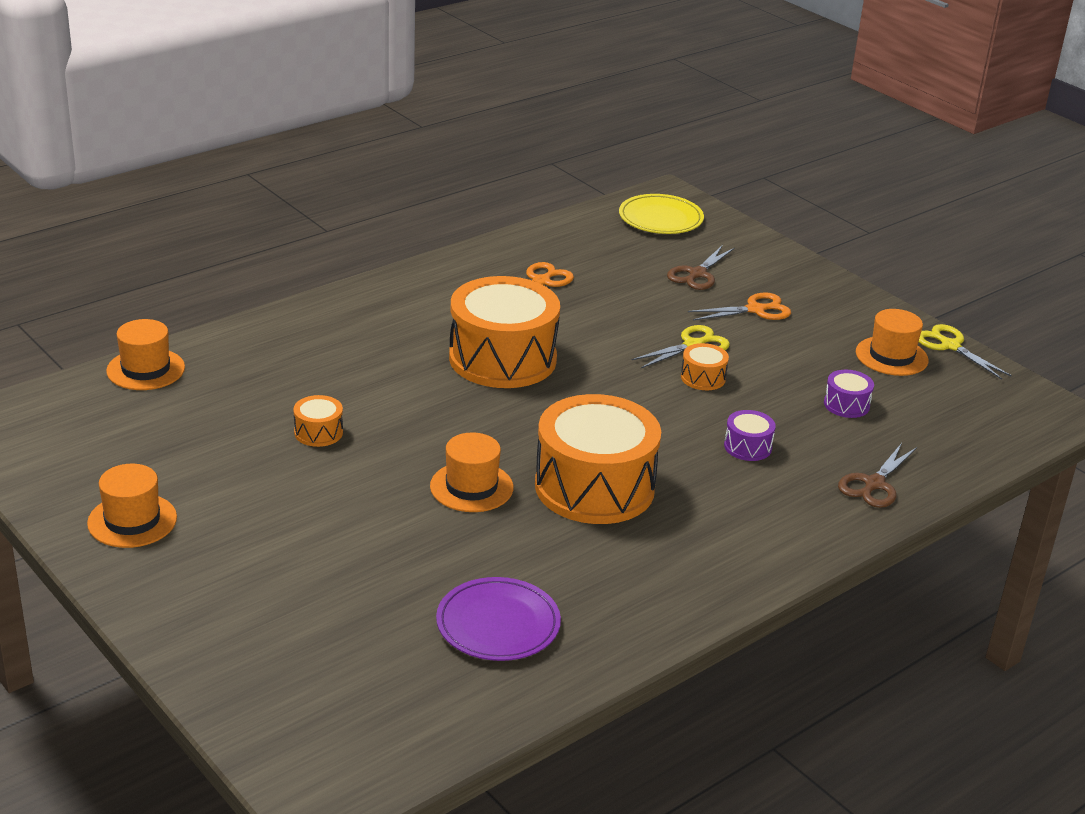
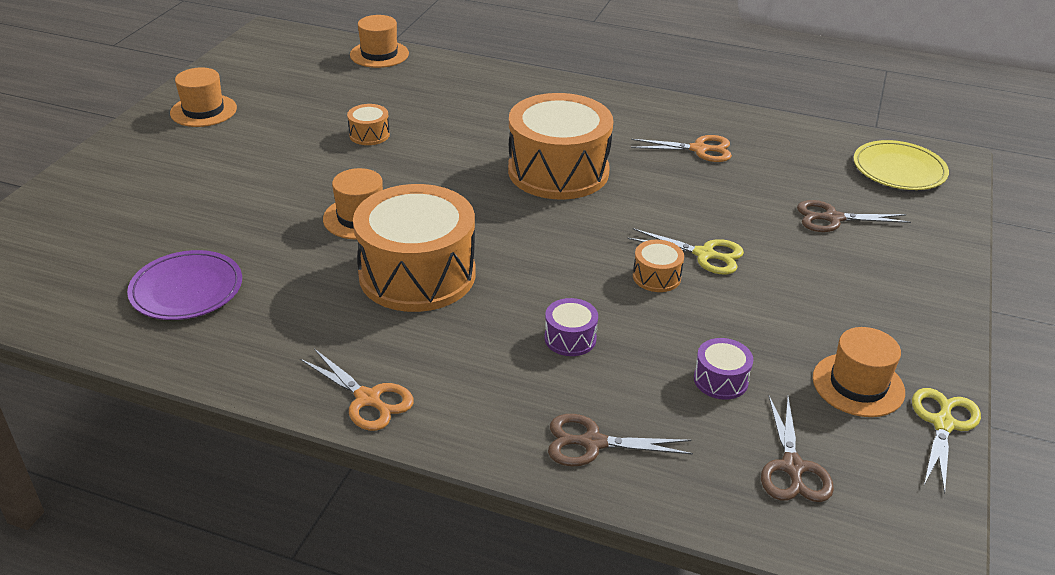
camera: 60 degrees right, 5 degrees up
(755, 310) = (819, 270): orange scissors -> orange scissors (368, 399)
(952, 417) = (792, 467): none -> brown scissors

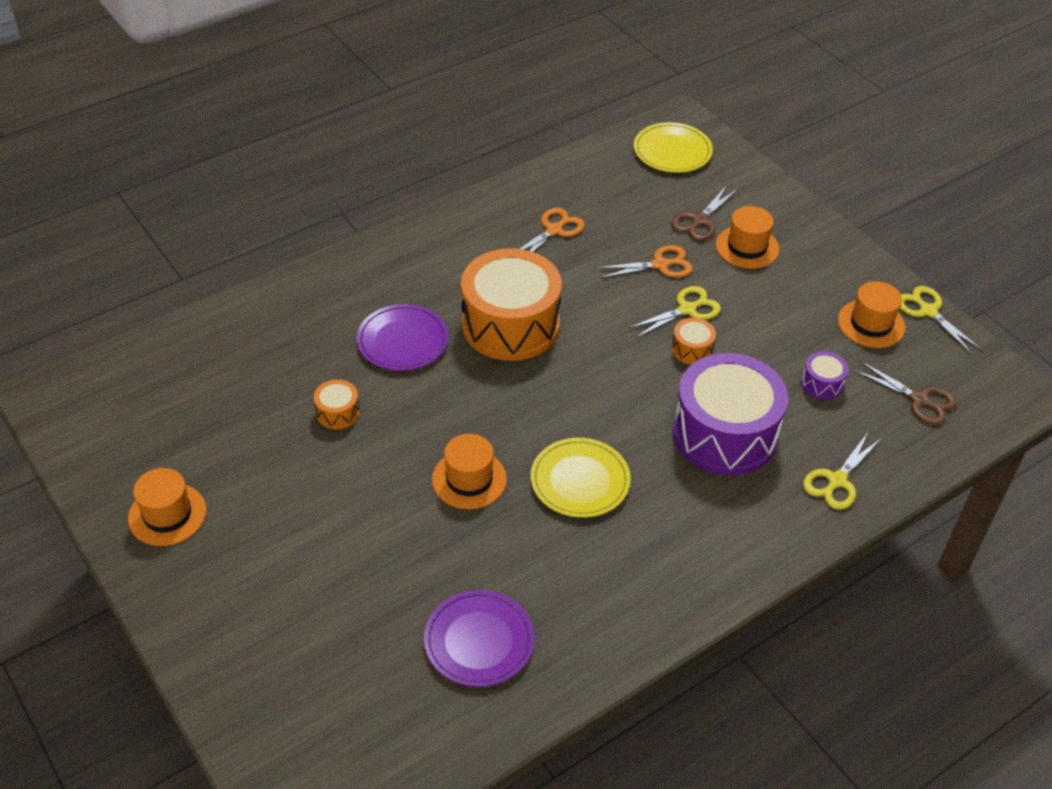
camera: 55 degrees left, 10 degrees up
(368, 399) = (709, 580): orange scissors -> orange scissors (660, 265)
(379, 54) = (190, 336): orange hat -> orange hat (747, 247)
(417, 274) = (580, 481): orange drum -> yellow plate
(477, 132) = (402, 341): none -> purple plate
(570, 338) = (725, 434): purple drum -> purple drum, size x2.40
(593, 443) = (837, 481): brown scissors -> yellow scissors

